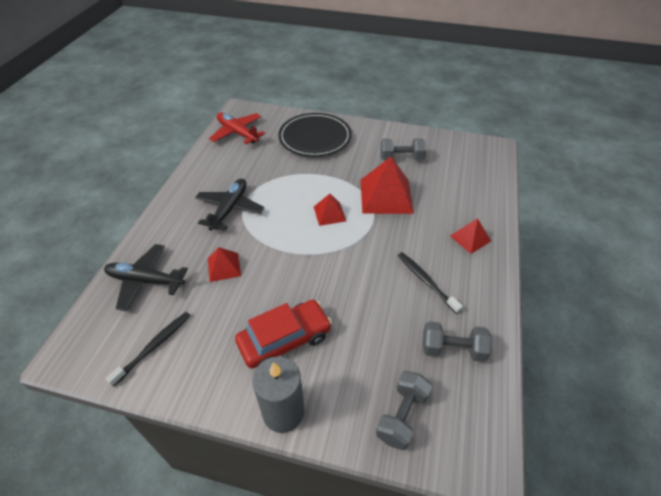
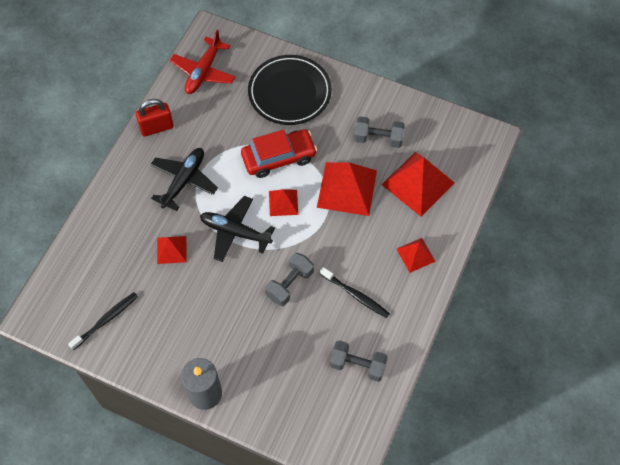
camera: 10 degrees right, 15 degrees up
(145, 281) = (99, 253): black plane -> black plane (235, 232)
(199, 173) = (157, 127): none -> red padlock
(237, 133) = (203, 72): red plane -> red plane turned 120 degrees counterclockwise
(284, 339) = (216, 332): red car -> red car (279, 157)
(402, 416) = (298, 413): grey dumbbell -> grey dumbbell (290, 284)
(425, 281) = (356, 295): black toothbrush -> black toothbrush turned 150 degrees clockwise
(448, 184) = (418, 183): none -> red pyramid

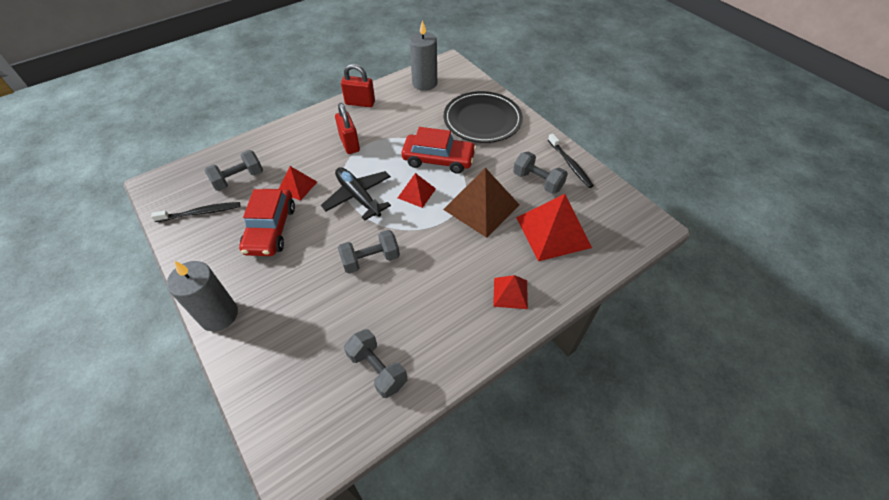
camera: 30 degrees right, 10 degrees down
(110, 270) = (238, 179): none -> grey dumbbell
(183, 302) = (271, 229): none -> red car
(184, 181) = (349, 144): black plane -> red padlock
(203, 72) = (424, 83): red plane -> grey candle
(347, 188) = (481, 207): red pyramid -> brown pyramid
(356, 295) = (424, 300): black toothbrush -> black toothbrush (570, 164)

